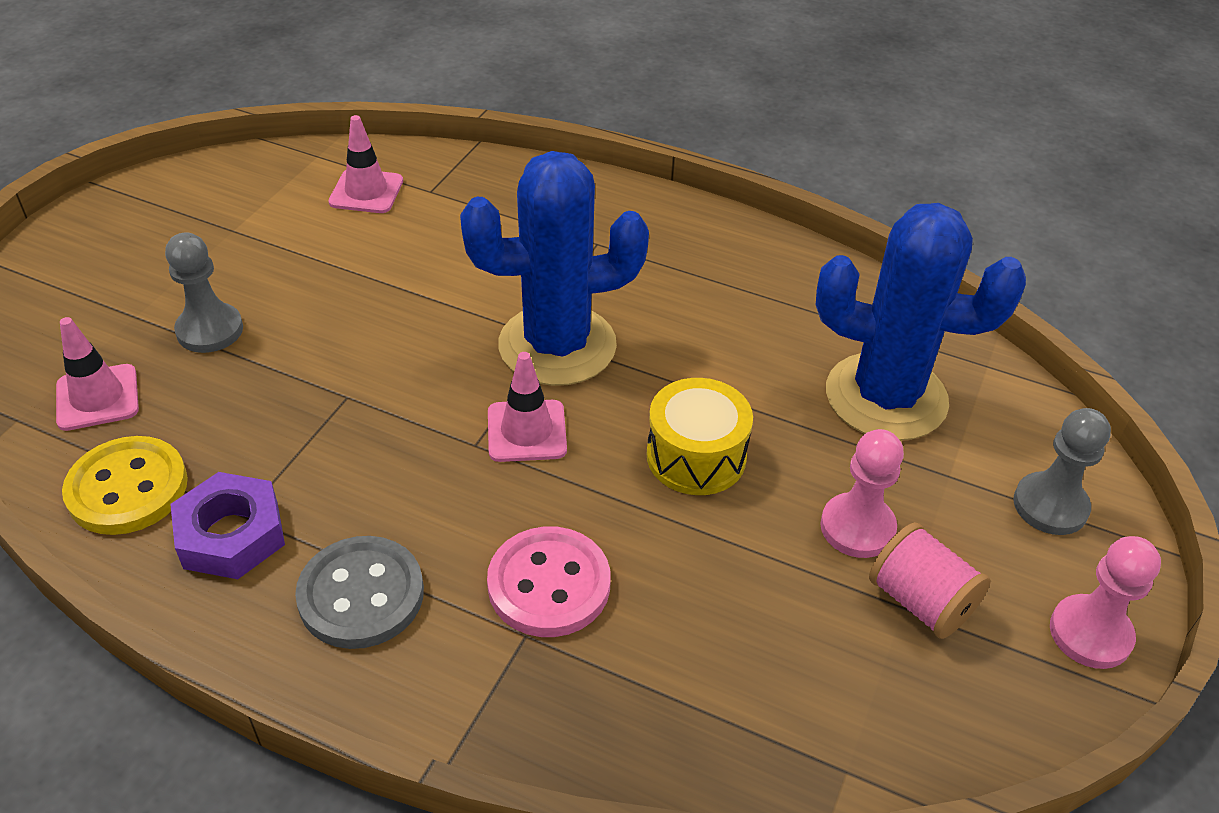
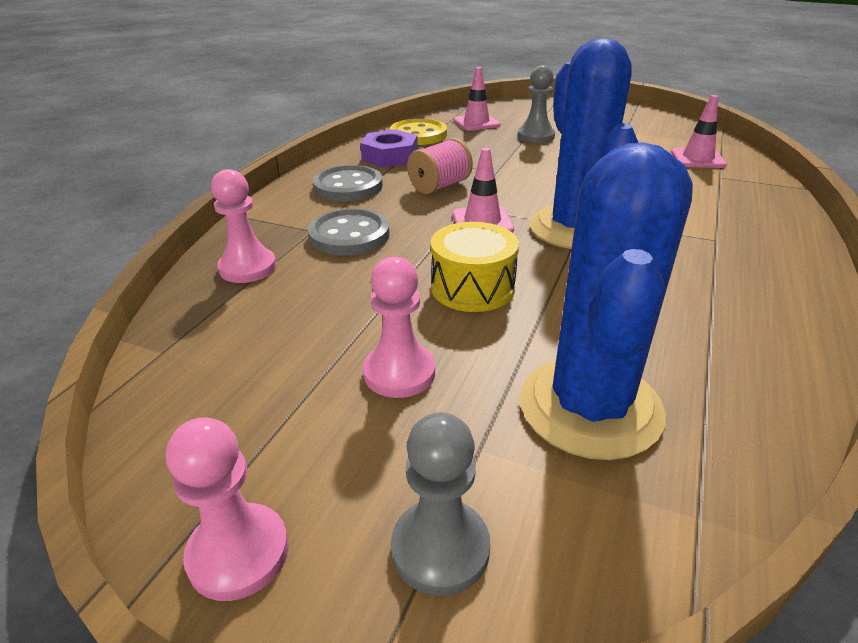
camera: 90 degrees right, 10 degrees down
(549, 584) = (349, 235): pink button -> grey button
(640, 707) = (248, 268): none -> pink pawn
(920, 601) = (309, 408): pink spool -> pink spool (440, 186)

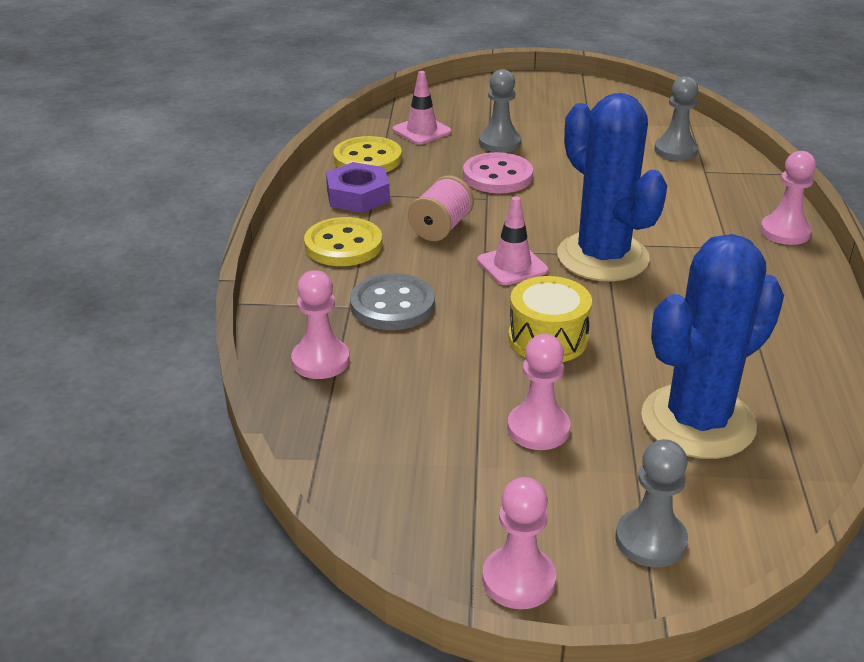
camera: 20 degrees left, 0 degrees up
(348, 186) = (343, 245): grey button -> yellow button
(517, 157) = (497, 176): none -> pink button
(590, 407) = (698, 422): blue cactus -> blue cactus turned 60 degrees clockwise
(697, 159) = (675, 151): pink traffic cone -> grey pawn
(788, 235) = (785, 232): none -> pink pawn

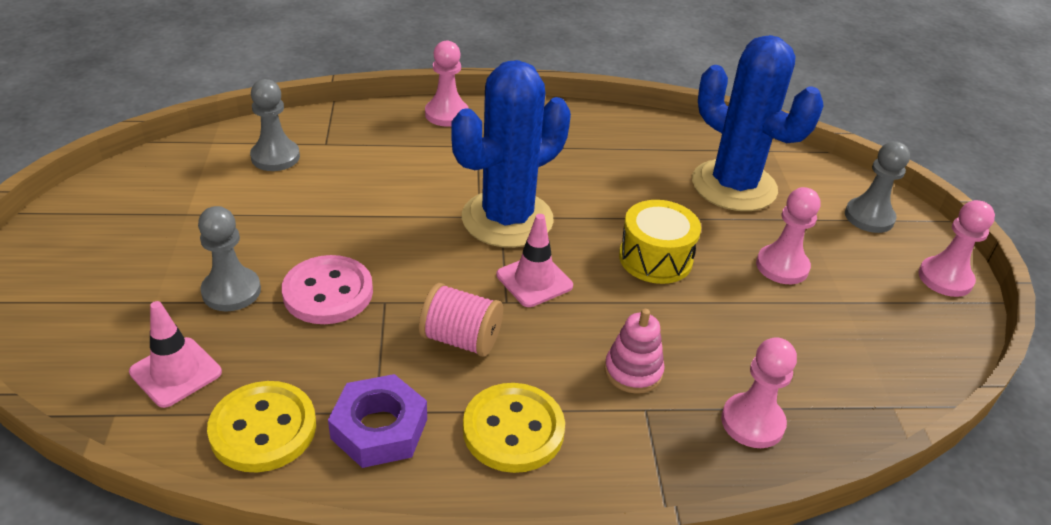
camera: 100 degrees left, 5 degrees up
(392, 305) = (633, 371): grey button -> pink stacking toy

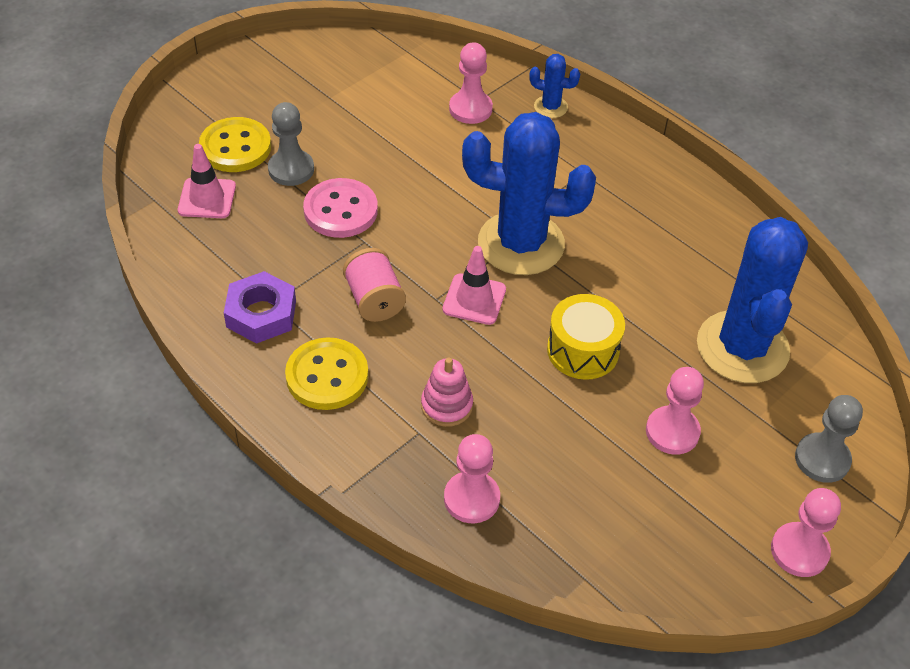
camera: 50 degrees right, 10 degrees up
(263, 429) = (208, 265): yellow button -> yellow button (235, 147)
(275, 157) = (432, 89): grey pawn -> none
(389, 118) = (550, 107): none -> blue cactus
(446, 114) = (598, 131): pink pawn -> pink pawn (470, 109)

